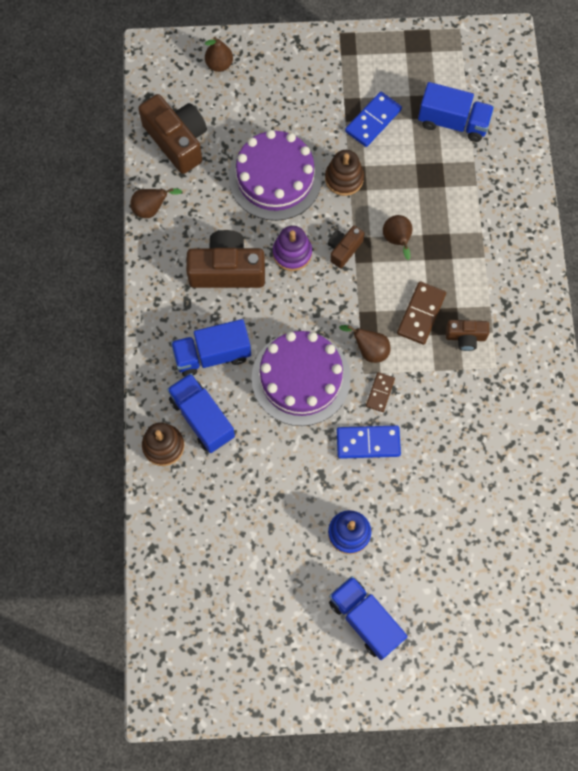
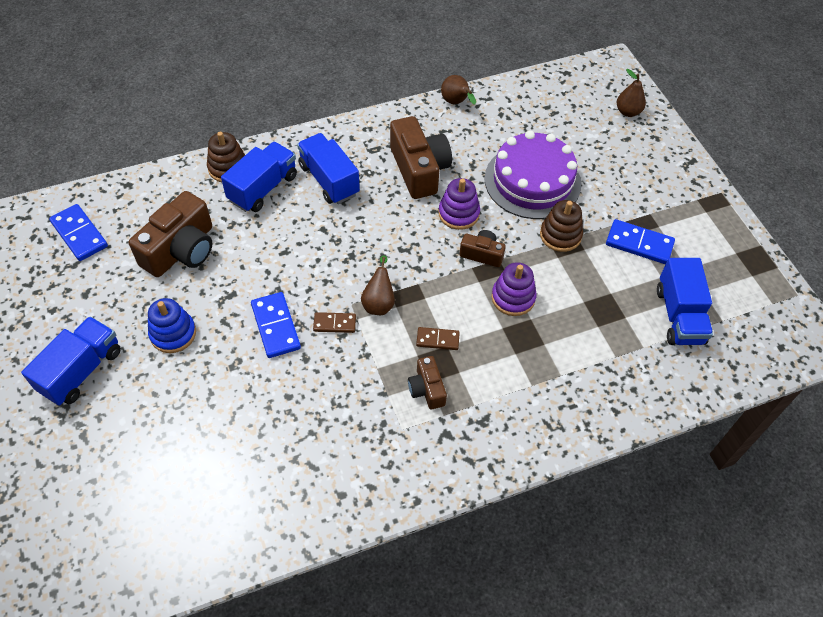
camera: 70 degrees right, 15 degrees down
(177, 140) = (533, 102): brown camera -> brown camera (181, 250)
(203, 604) = (79, 234): none -> blue domino
(301, 378) = (328, 253): purple cake -> none
(397, 240) = (513, 298): brown pear -> purple stacking toy
(421, 314) = (437, 340): brown domino -> brown domino, size x0.61

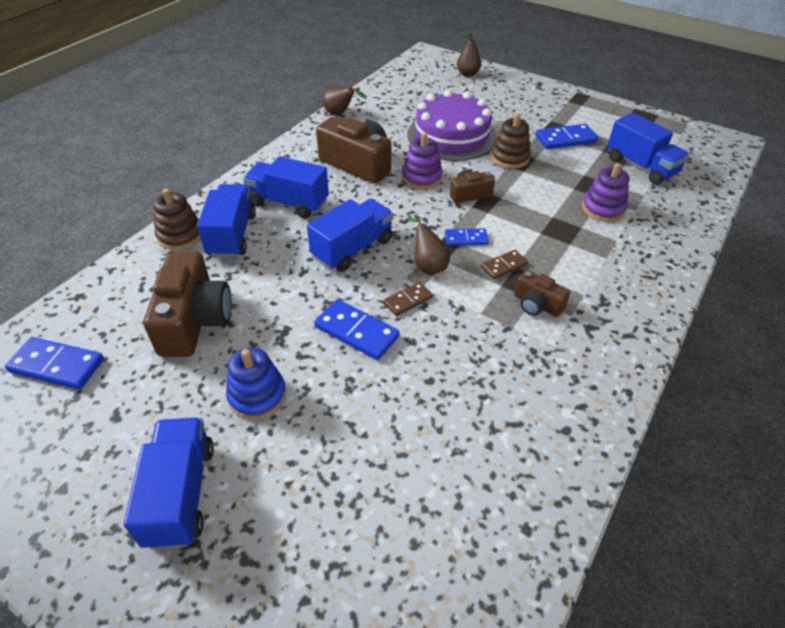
camera: 35 degrees left, 10 degrees down
(337, 253) = (352, 249): none -> blue truck
(434, 296) = (466, 239): none -> blue domino
(513, 298) = (524, 210): purple stacking toy -> purple stacking toy (603, 209)

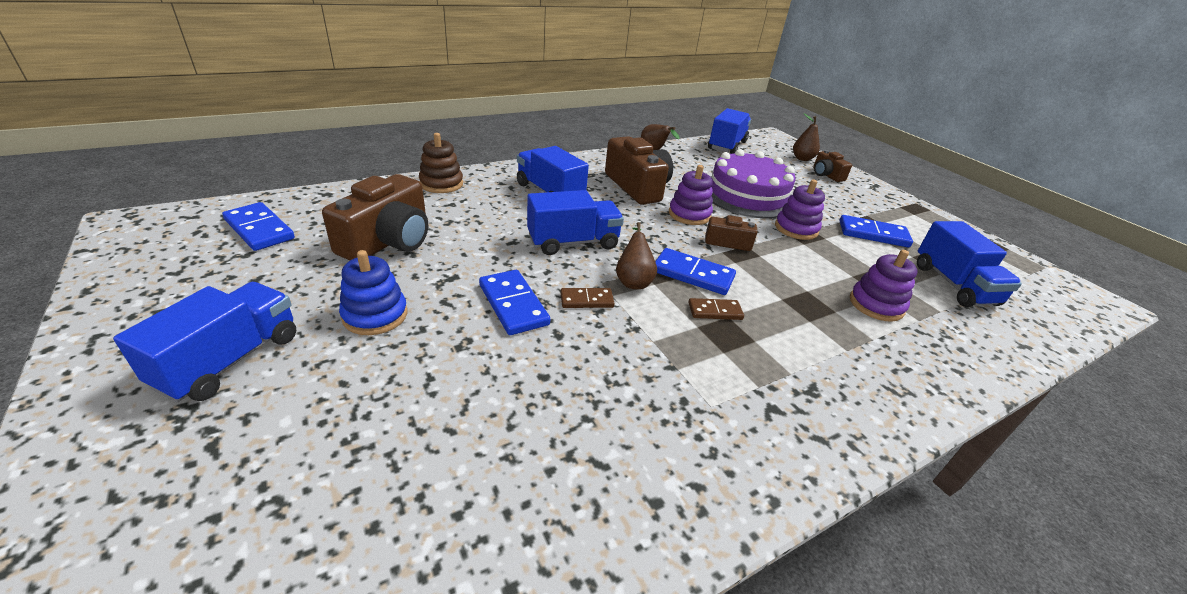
camera: 25 degrees right, 10 degrees down
(232, 235) = (481, 197): blue truck -> blue truck (727, 145)
(466, 239) = (693, 274): blue domino -> blue domino, size x1.63
(509, 158) = (796, 229): brown stacking toy -> purple stacking toy
(537, 304) = (724, 359): brown camera -> brown camera (826, 175)

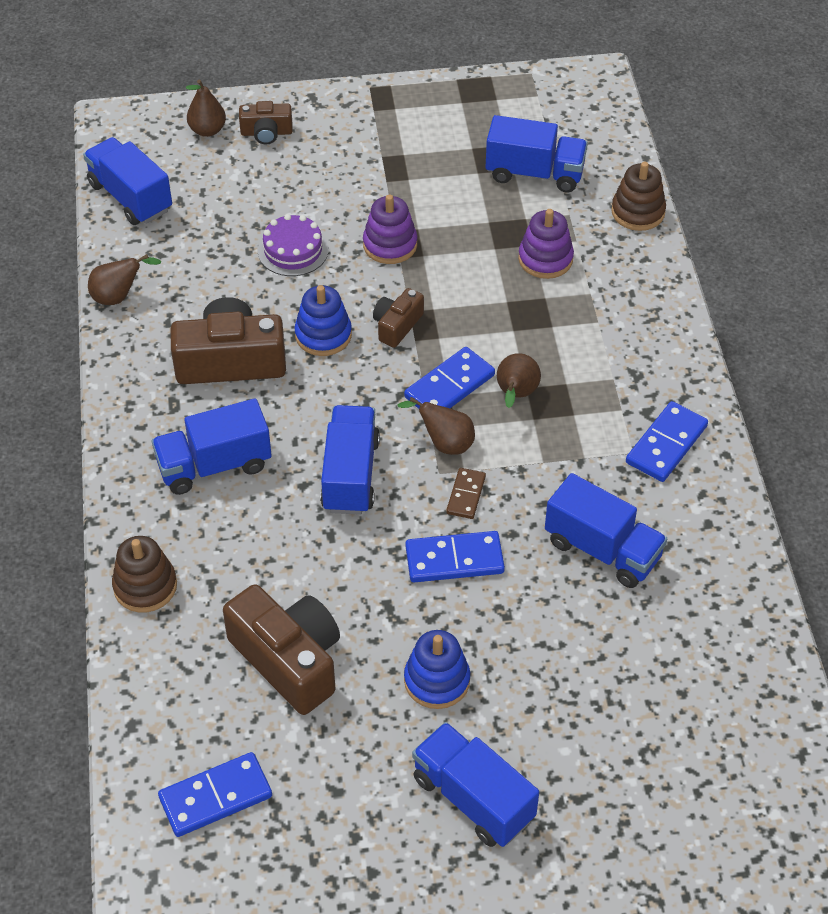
camera: 65 degrees left, 15 degrees up
(568, 404) = (602, 550): none -> blue truck
(689, 214) = (323, 335): purple stacking toy -> blue stacking toy
(715, 311) = (515, 395): brown domino -> brown pear
(747, 195) = (293, 250): purple cake -> purple cake, size x0.54
(873, 234) = (424, 178): blue domino -> blue domino (666, 444)
(1005, 355) = (638, 212): none -> brown stacking toy

